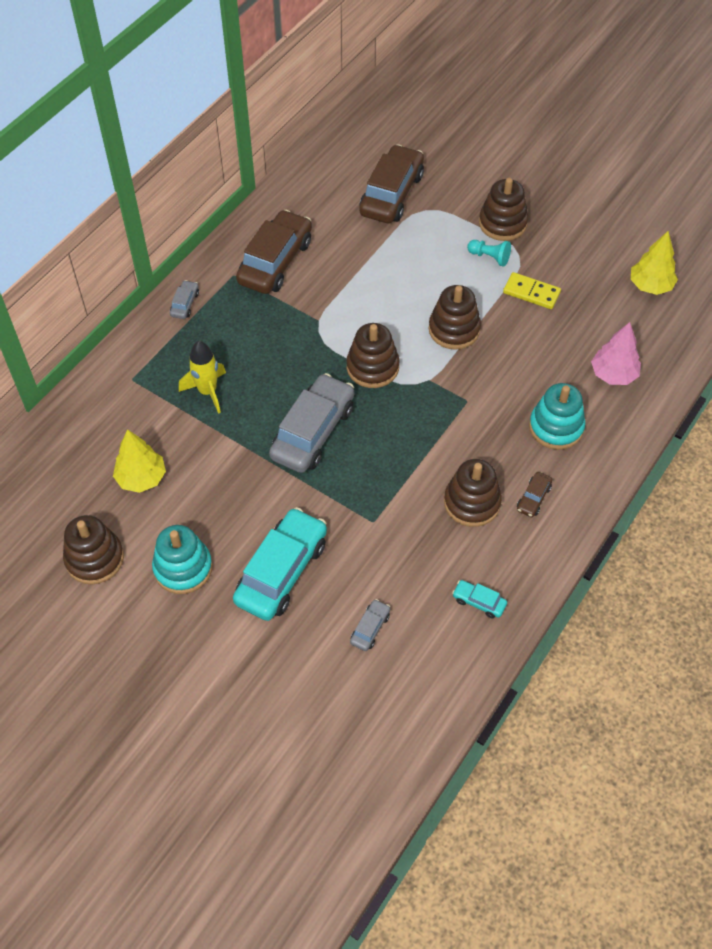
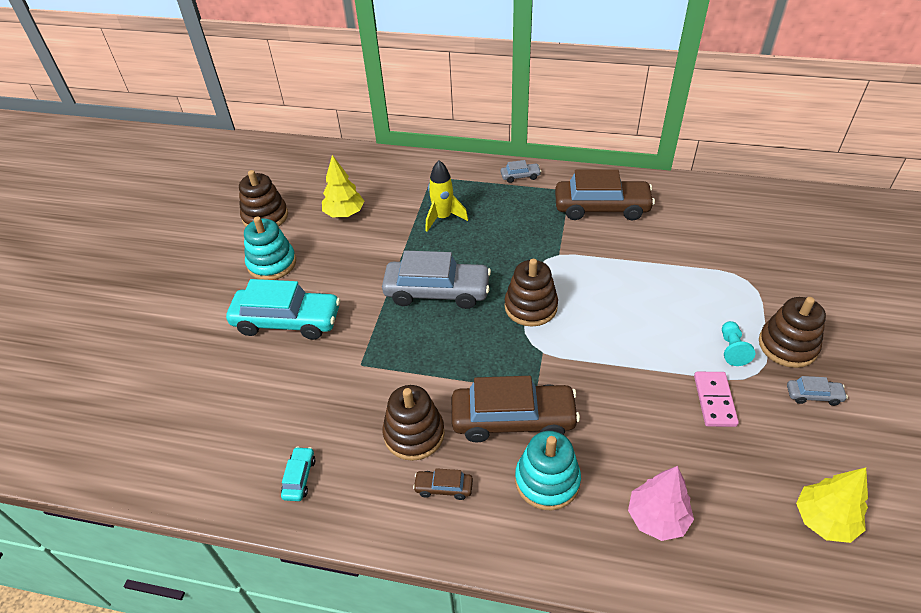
camera: 70 degrees right, 10 degrees down
(370, 628) = (247, 400): grey car -> grey car (813, 395)
(391, 194) = (744, 251): brown car -> brown car (513, 419)
(454, 329) = (616, 351): brown stacking toy -> none
(531, 292) = (714, 400): yellow domino -> pink domino

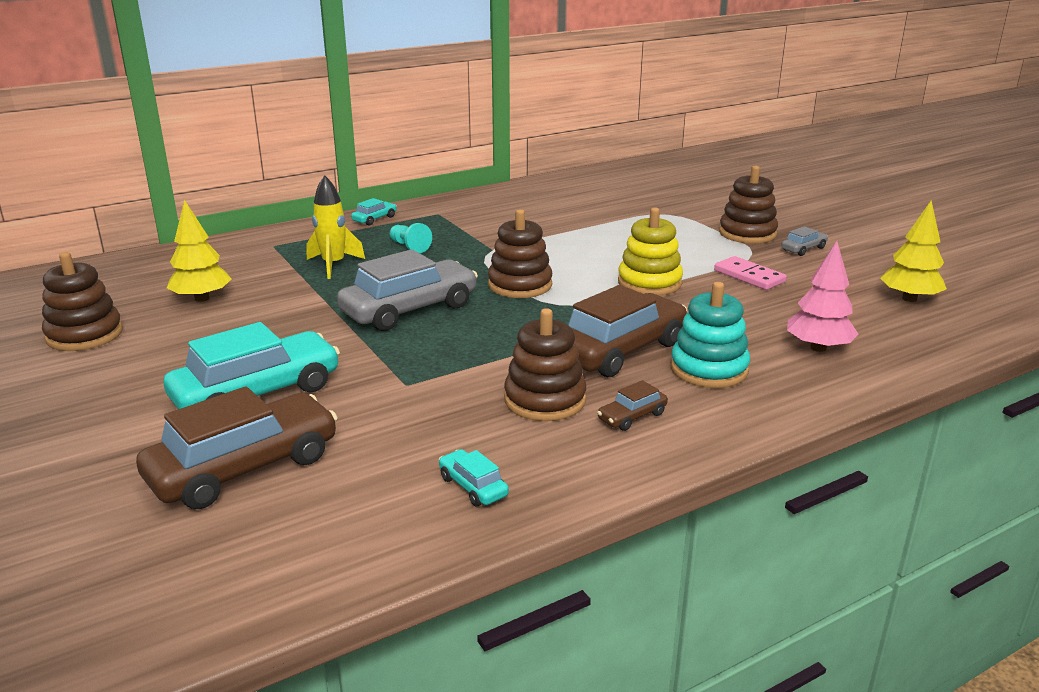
camera: 45 degrees left, 20 degrees down
(272, 263) = (158, 363): turquoise stacking toy -> none
(520, 176) = (374, 219): grey car -> turquoise car
(601, 208) = (486, 214): brown car -> brown car (244, 468)
(624, 359) = (649, 283): none -> yellow stacking toy
(732, 349) = (716, 248): turquoise pawn -> turquoise pawn (409, 247)

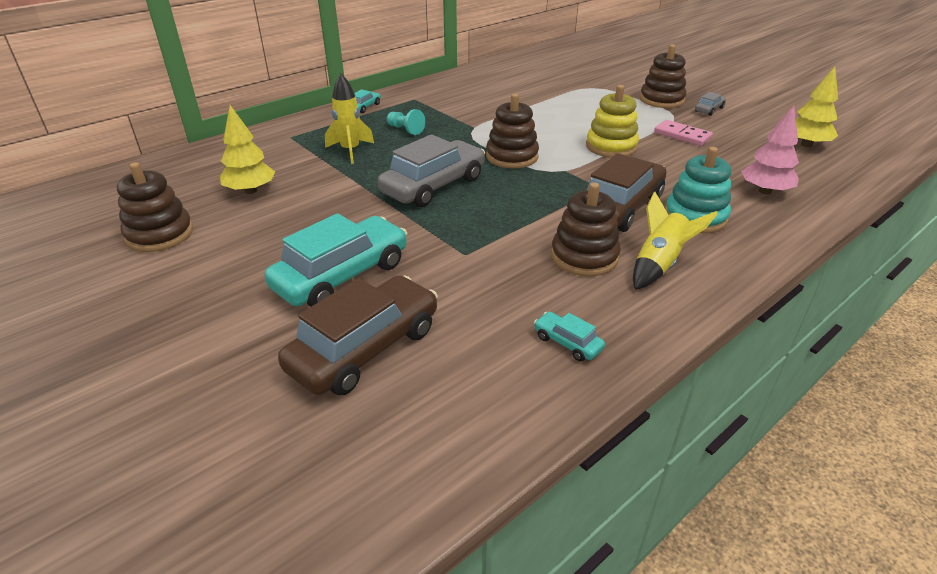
camera: 10 degrees left, 10 degrees up
(632, 416) = (659, 264): brown car -> yellow rocket

